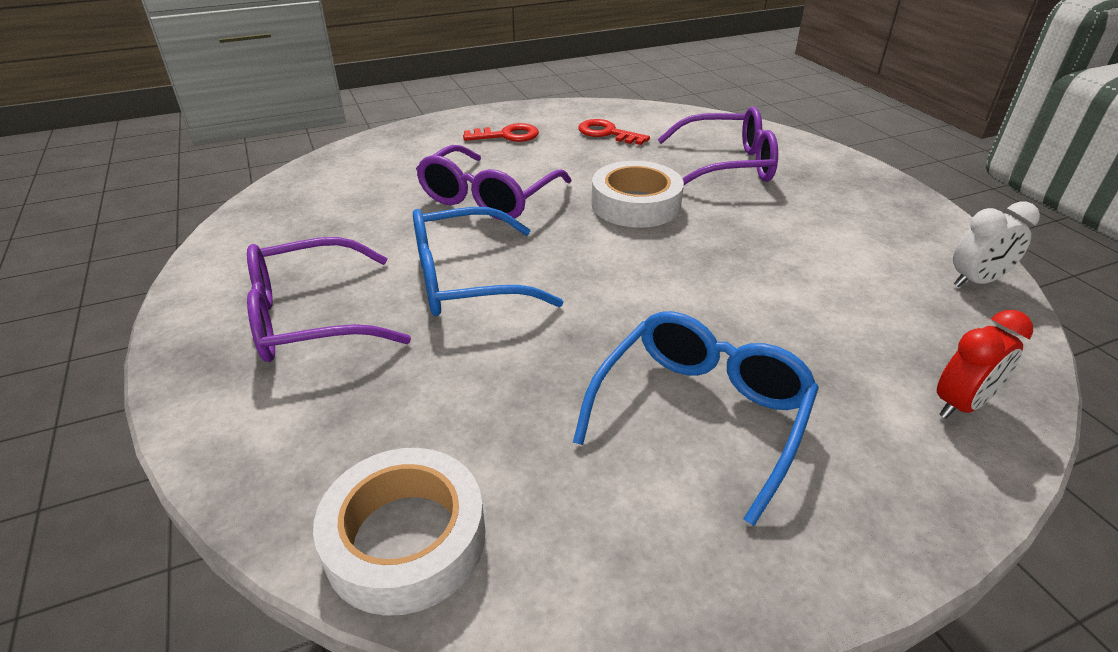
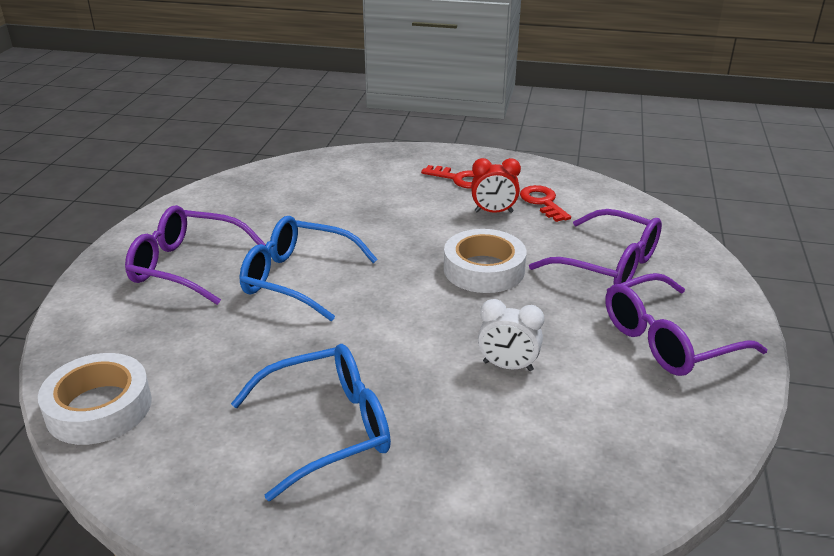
camera: 35 degrees right, 5 degrees down
(488, 198) = (383, 225): purple glasses -> purple glasses (667, 340)
(960, 405) = (516, 517): red clock -> red clock (493, 212)
(976, 281) = (686, 447): white clock -> white clock (508, 366)

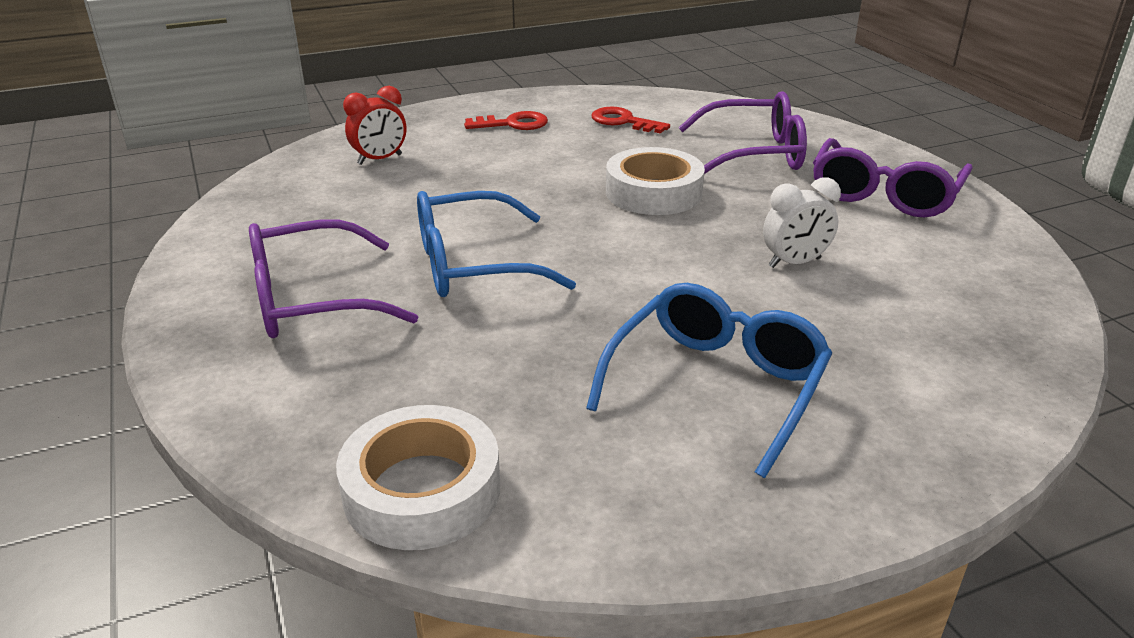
camera: 35 degrees left, 0 degrees up
(493, 212) = (589, 142): red clock -> red clock (380, 159)

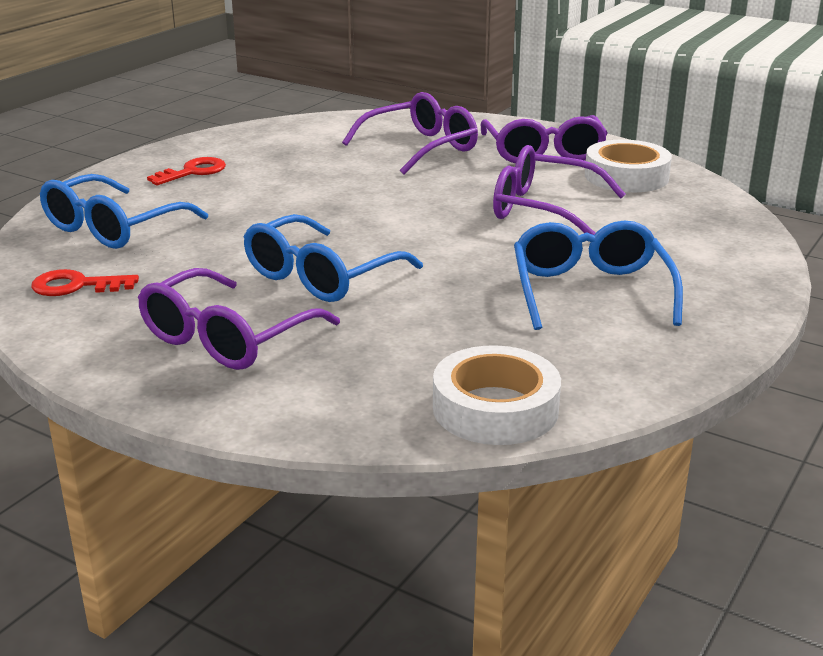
camera: 35 degrees left, 5 degrees down
(380, 159) = (113, 228): red clock -> blue glasses
(623, 121) = (287, 148): red key -> red key (76, 286)
(653, 192) = (385, 192): white tape -> white tape (626, 176)
(794, 263) = (543, 209): white clock -> purple glasses

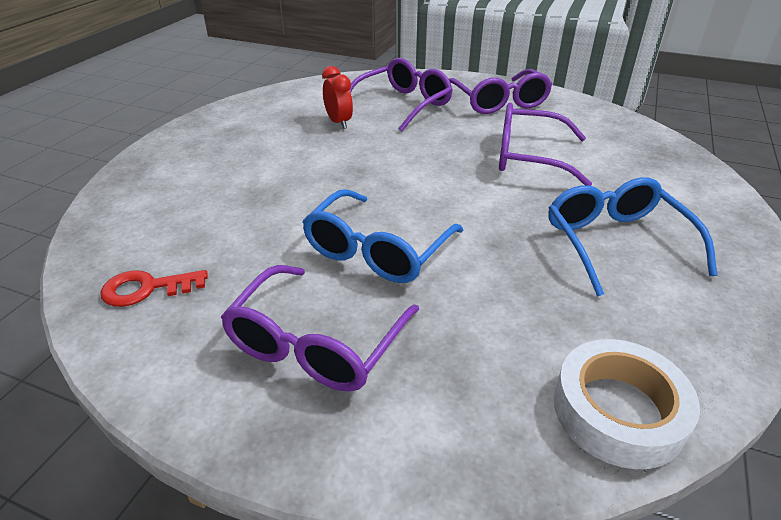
camera: 10 degrees left, 10 degrees up
(113, 228) = (167, 211): blue glasses -> none
(193, 172) = (224, 143): red key -> none
(333, 161) = (339, 123): none -> red clock
(626, 176) = (573, 119): white tape -> none

